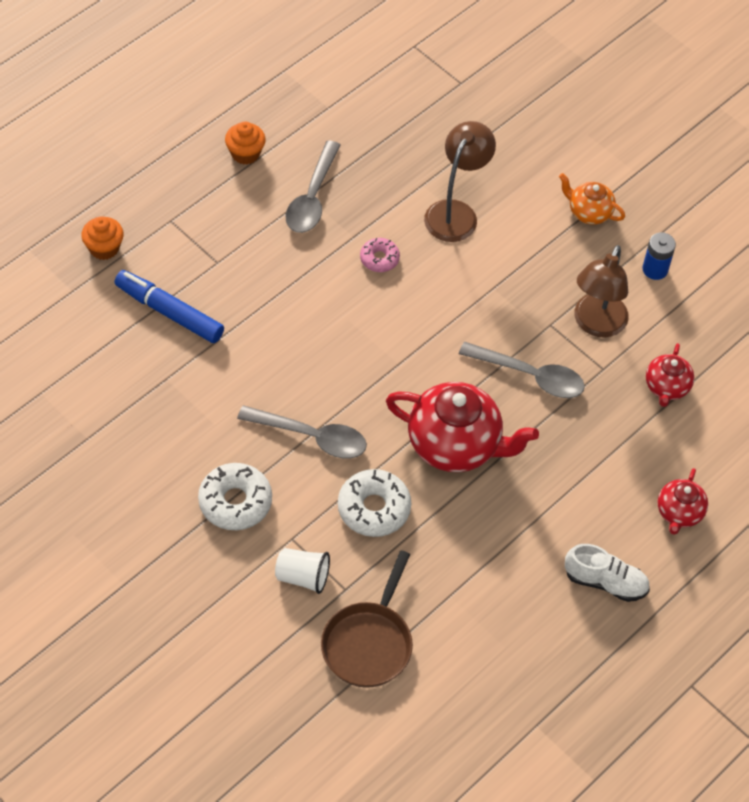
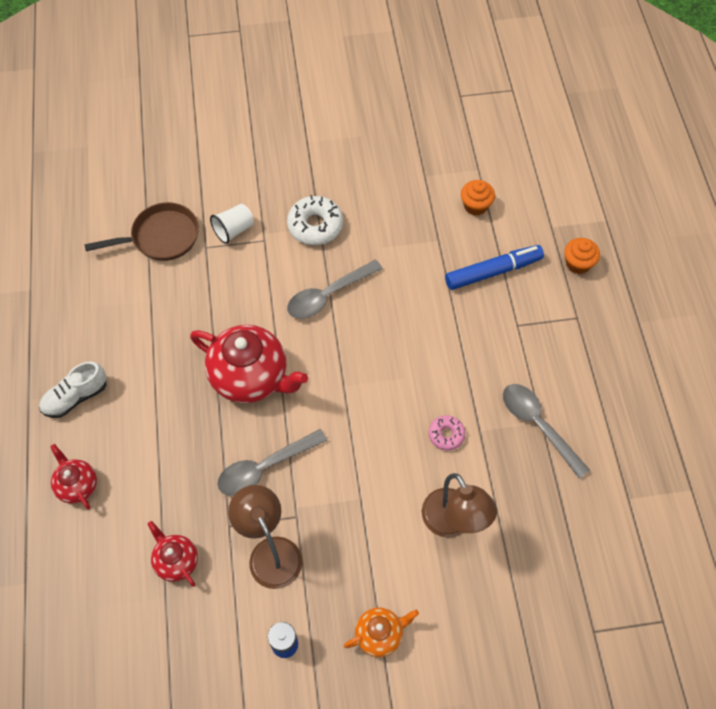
camera: 130 degrees right, 5 degrees up
(245, 153) = (614, 405): orange cupcake -> orange cupcake (475, 206)
(368, 643) = (161, 237): brown pan -> brown pan turned 105 degrees clockwise
(374, 508) = (246, 297): white donut -> none
(455, 445) = (251, 377): red teapot -> red teapot turned 120 degrees counterclockwise

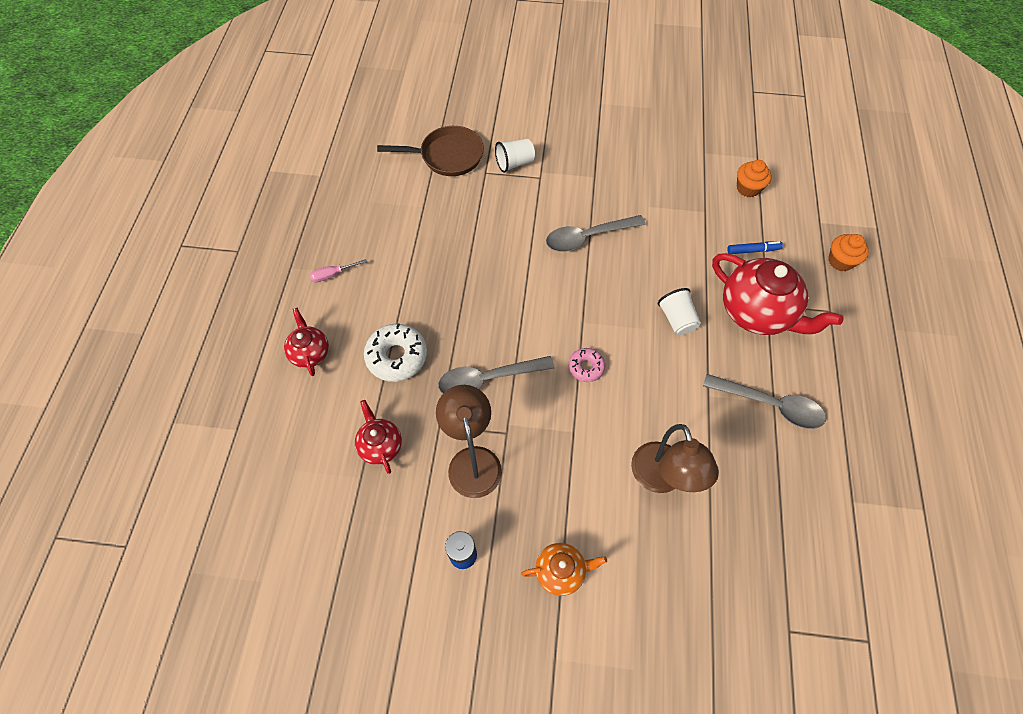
camera: 15 degrees right, 0 degrees up
(76, 397) = (332, 275): white shoe -> pink screwdriver
(251, 377) = (496, 294): red teapot -> red teapot (757, 312)
(315, 225) = (590, 175): white donut -> white donut (397, 357)
(434, 361) = (677, 319): none -> white cup
(446, 435) = (673, 391): pink donut -> pink donut (586, 367)
(493, 272) = (753, 250): blue marker -> blue marker, size x0.53
(538, 425) = (770, 405): grey spoon -> grey spoon turned 135 degrees clockwise

